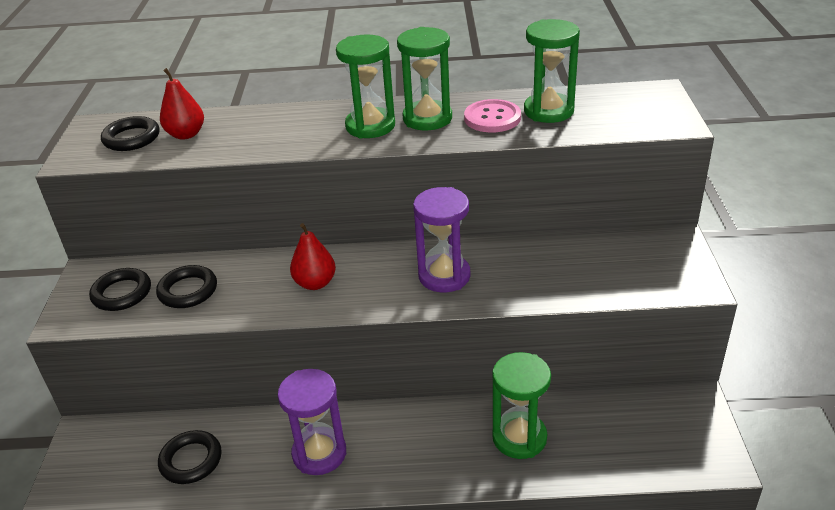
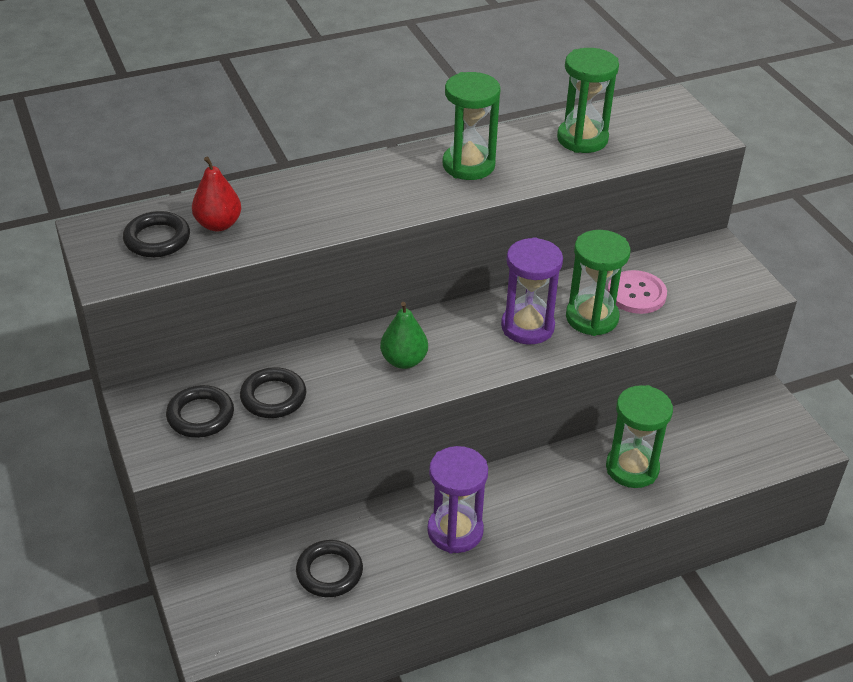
camera: 25 degrees left, 5 degrees up
(315, 283) = (404, 360): red pear -> green pear
(370, 126) = (416, 183): green hourglass -> green hourglass (592, 318)
(492, 118) = (533, 155): pink button -> pink button (636, 294)

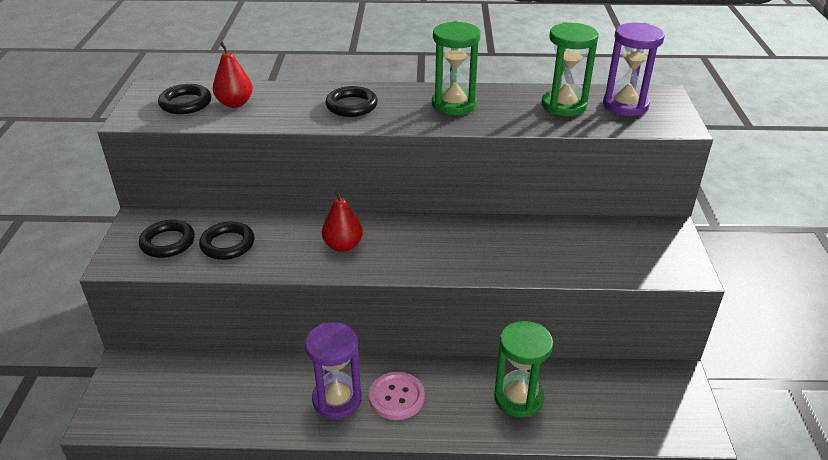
camera: 25 degrees right, 5 degrees down
(329, 572) = (220, 397): black ring -> black ring (351, 106)
(404, 360) = (343, 246): green pear -> red pear
(527, 327) = (460, 247): purple hourglass -> purple hourglass (625, 105)
(592, 318) = (520, 255): green hourglass -> none
(636, 294) = (572, 247): pink button -> pink button (396, 397)

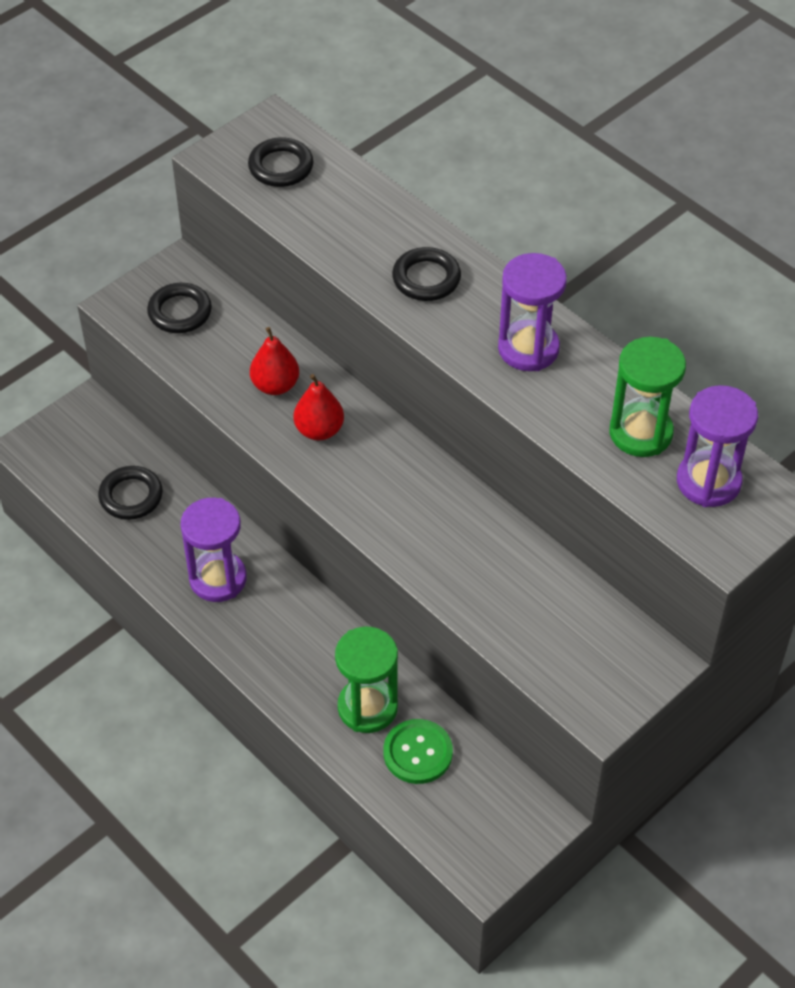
camera: 45 degrees right, 15 degrees up
(227, 244) = (225, 352): black ring -> black ring (131, 496)
(235, 103) = (324, 198): red pear -> red pear (275, 385)
(396, 397) = (267, 618): pink button -> none
(454, 104) = (528, 349): green hourglass -> purple hourglass
(577, 399) = (418, 753): none -> green button

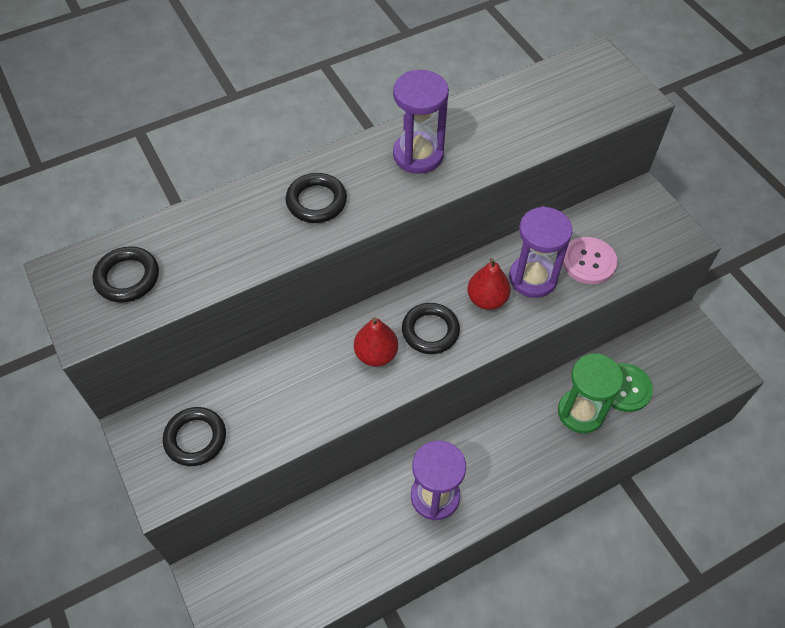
camera: 75 degrees left, 5 degrees up
(131, 496) = (325, 553): black ring -> black ring (430, 331)
(275, 385) = (315, 377): red pear -> red pear (487, 299)
(521, 611) = (588, 262): none -> pink button
(640, 433) = (521, 112): green hourglass -> none
(708, 482) = (575, 89): purple hourglass -> purple hourglass (533, 278)

